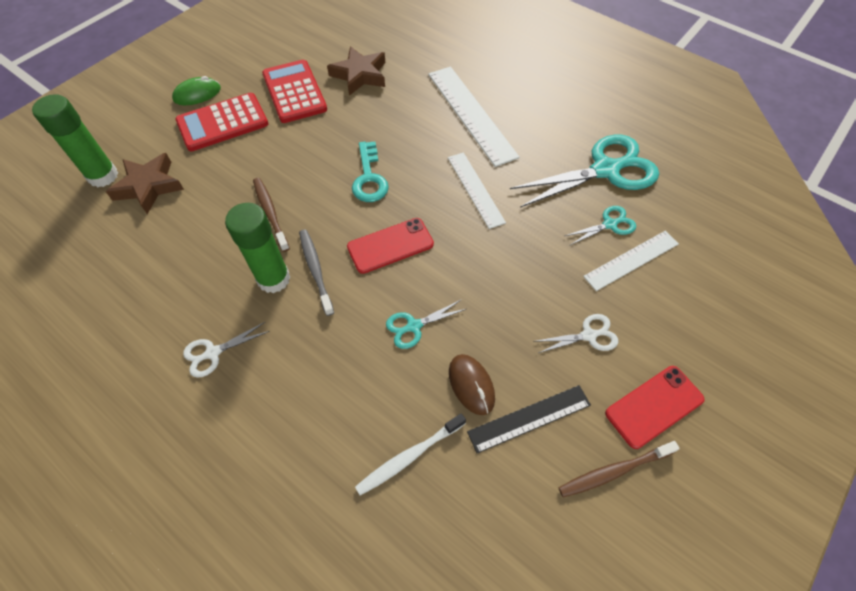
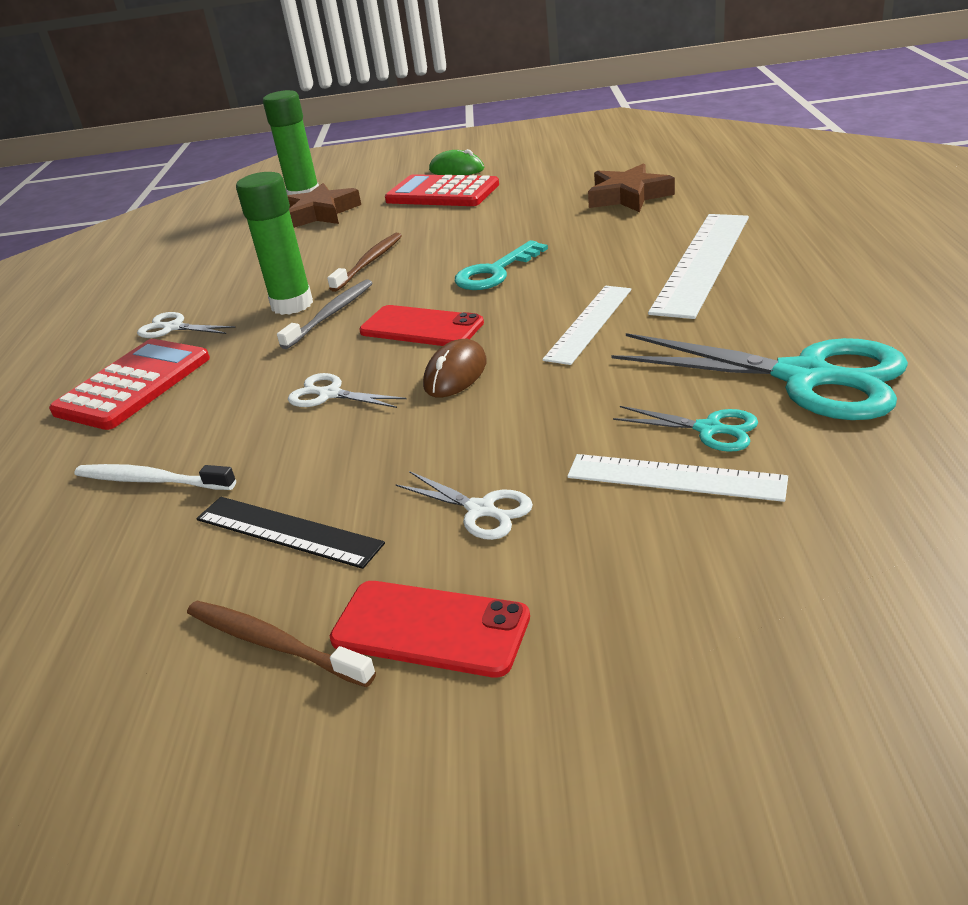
camera: 55 degrees right, 25 degrees down
(294, 92) = (540, 191): red calculator -> red calculator (133, 385)
(414, 326) = (330, 394): turquoise scissors -> white scissors
(471, 385) = (291, 468): brown mouse -> brown mouse (455, 374)

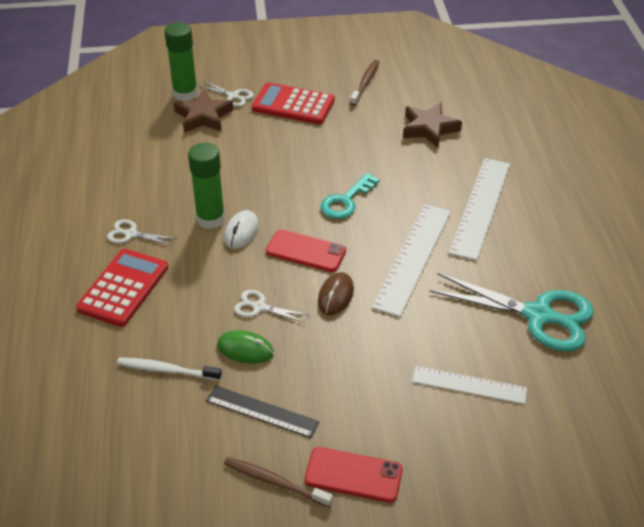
camera: 10 degrees left, 10 degrees up
(331, 314) = (241, 232): grey toothbrush -> white mouse
(369, 262) = (255, 180): brown toothbrush -> brown toothbrush (365, 82)
(456, 170) = (299, 76): green mouse -> green mouse (245, 349)
(480, 510) = (367, 402): white scissors -> white scissors (233, 96)
(589, 323) = (413, 258): white ruler -> white ruler, size x1.60
(708, 429) = (486, 351): turquoise scissors -> none

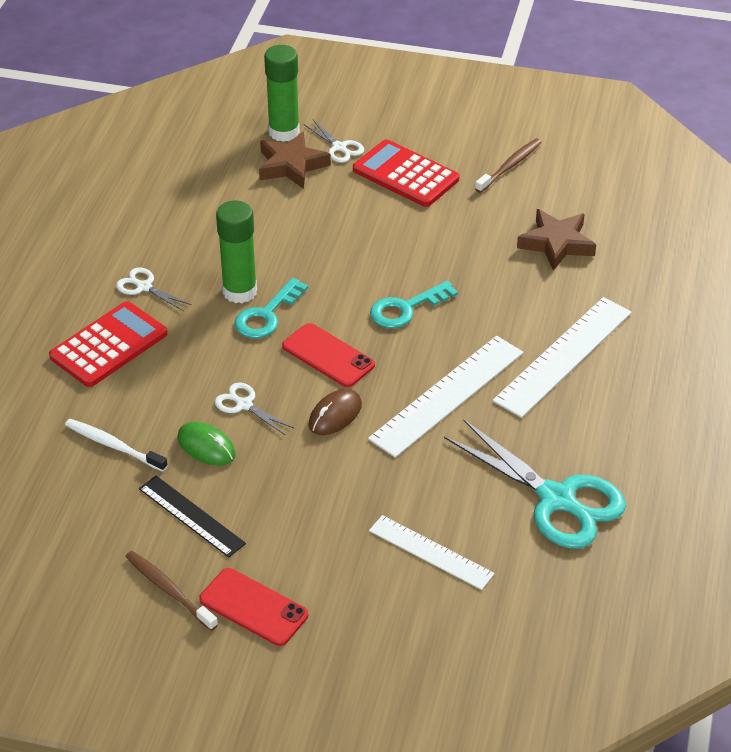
camera: 20 degrees right, 0 degrees up
(241, 232) = (266, 315): white mouse -> turquoise key

